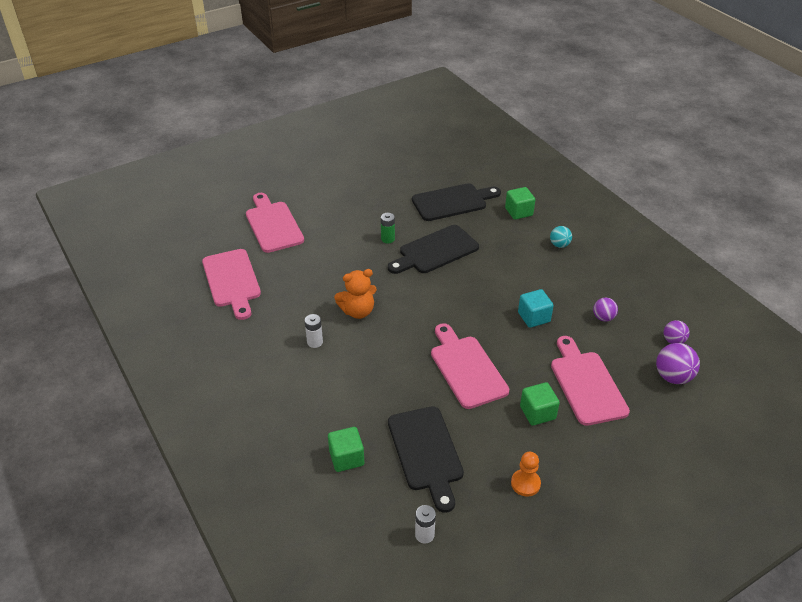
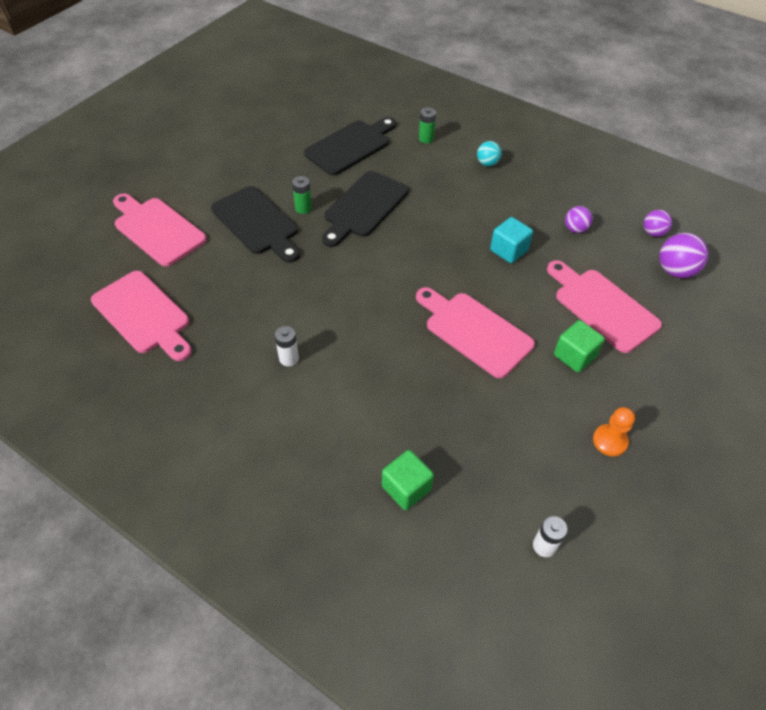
camera: 25 degrees left, 10 degrees up
(358, 311) = (318, 304): orange teddy bear -> none
(426, 452) = (489, 446): black cutting board -> black cutting board (257, 223)
(518, 212) = (426, 139): green cube -> green battery

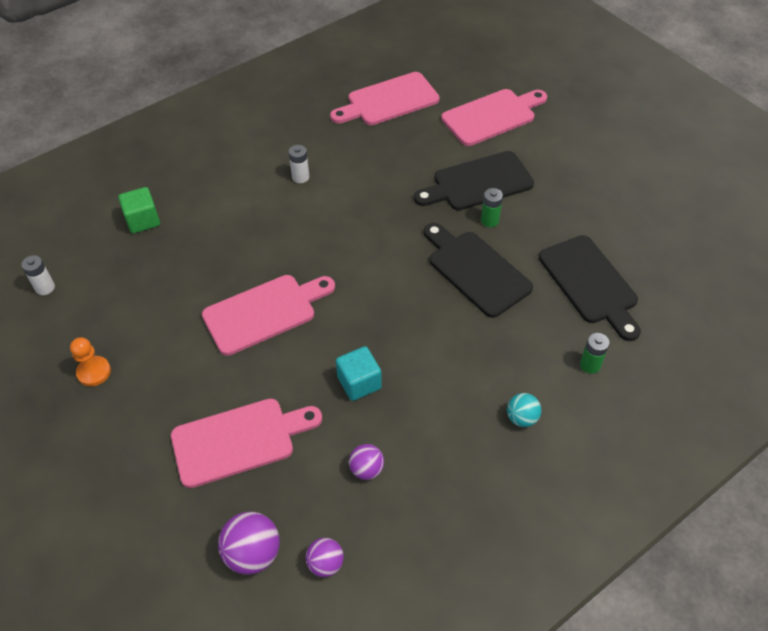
camera: 110 degrees right, 0 degrees up
(574, 356) = (194, 385): green cube -> none

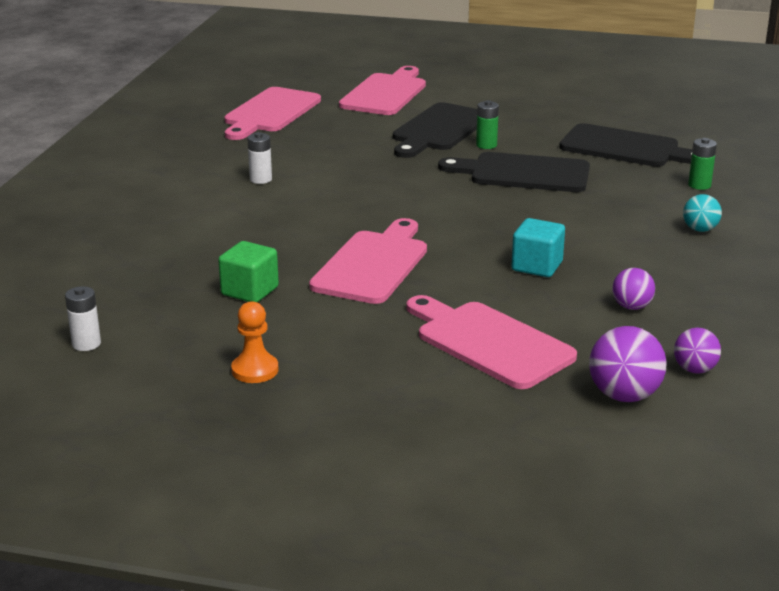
camera: 40 degrees left, 25 degrees down
(143, 220) = (129, 261): green cube -> green cube (250, 291)
(239, 440) = (489, 342): pink cutting board -> pink cutting board turned 75 degrees counterclockwise

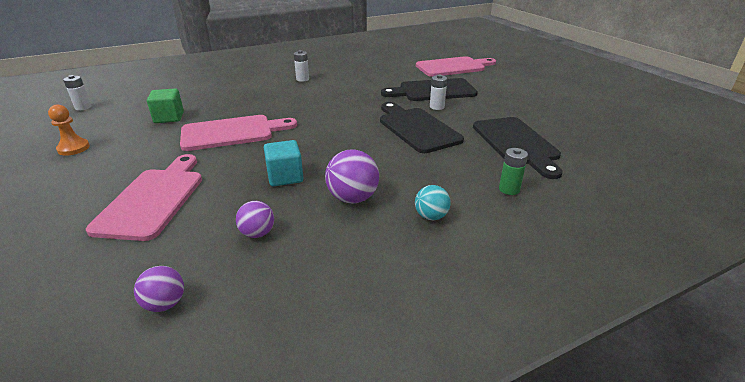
camera: 50 degrees right, 5 degrees up
(270, 113) = (381, 57): pink cutting board -> none
(486, 145) = (437, 107): green battery -> white battery
(624, 395) = (97, 283): purple ball -> purple ball (353, 198)

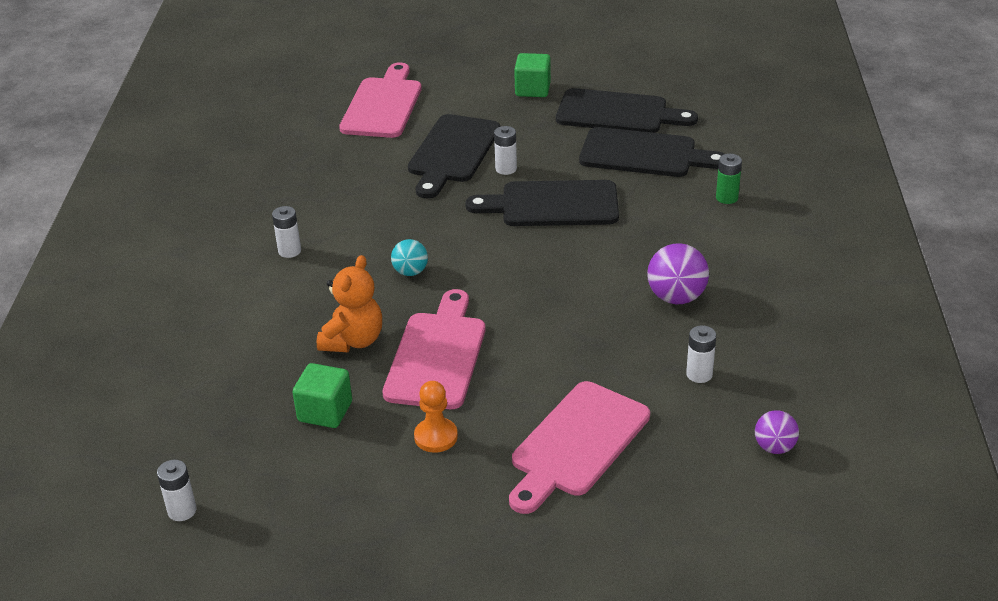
camera: 60 degrees left, 5 degrees up
(73, 148) = (361, 518): orange pawn -> orange pawn (436, 437)
(153, 199) = (577, 444): pink cutting board -> pink cutting board turned 90 degrees counterclockwise
(235, 109) = (353, 341): none -> orange teddy bear
(257, 233) = (699, 374): purple ball -> white battery
(285, 177) = (597, 333): turquoise cube -> none
(431, 216) = (740, 259): turquoise ball -> turquoise ball (410, 272)
(530, 94) = (532, 89): none -> green cube
(550, 123) = (617, 113): none -> black cutting board

